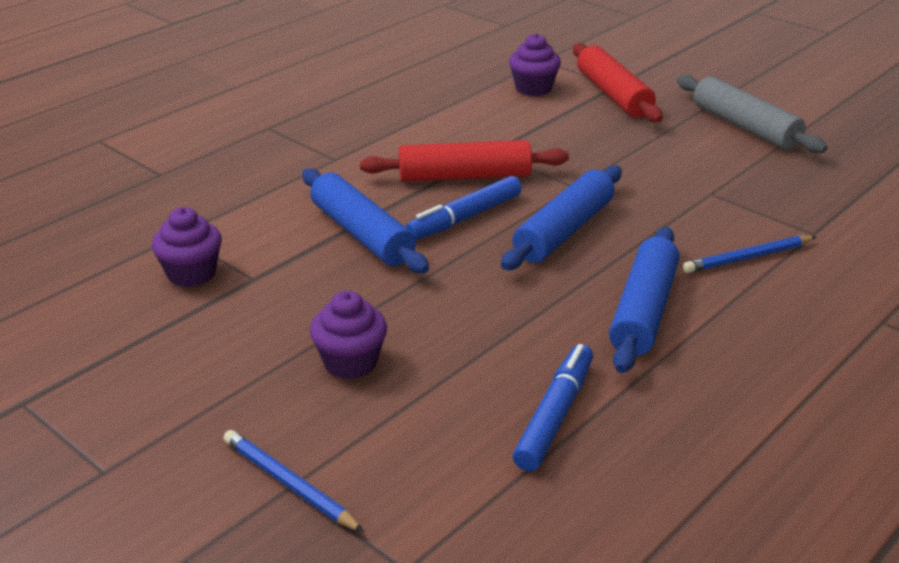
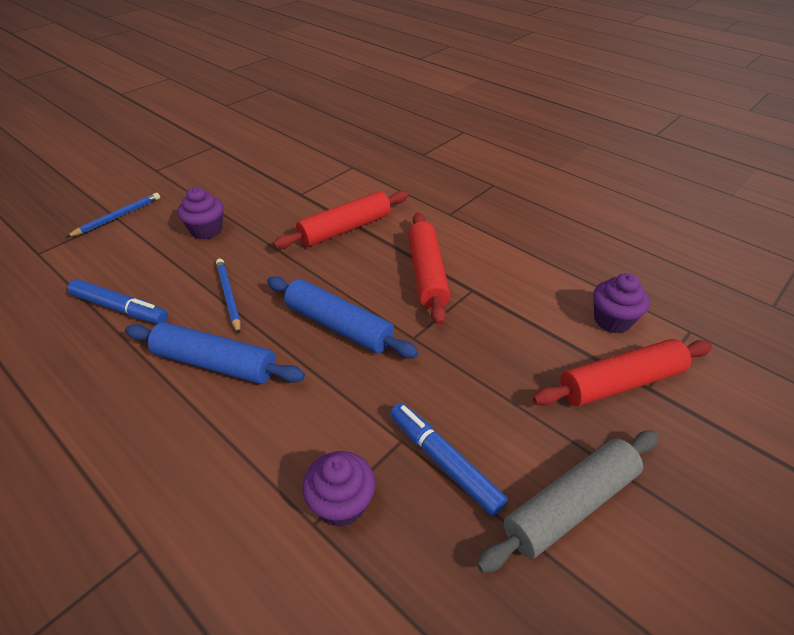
camera: 90 degrees right, 10 degrees up
(191, 274) = (309, 175): purple cupcake -> purple cupcake (341, 503)
(361, 234) = (345, 229): blue rolling pin -> red rolling pin
(465, 218) = (363, 274): blue marker -> blue marker (443, 462)
(748, 258) = (276, 450): blue pencil -> blue pencil (229, 296)

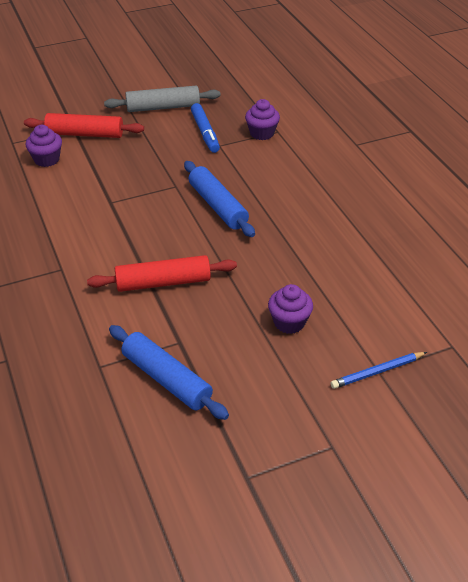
camera: 155 degrees left, 0 degrees up
(120, 308) = (370, 264): blue marker -> none
(215, 363) = (307, 207): blue rolling pin -> blue rolling pin (167, 379)
(229, 296) = (286, 249): blue pencil -> none
(427, 274) = (130, 222): red rolling pin -> none

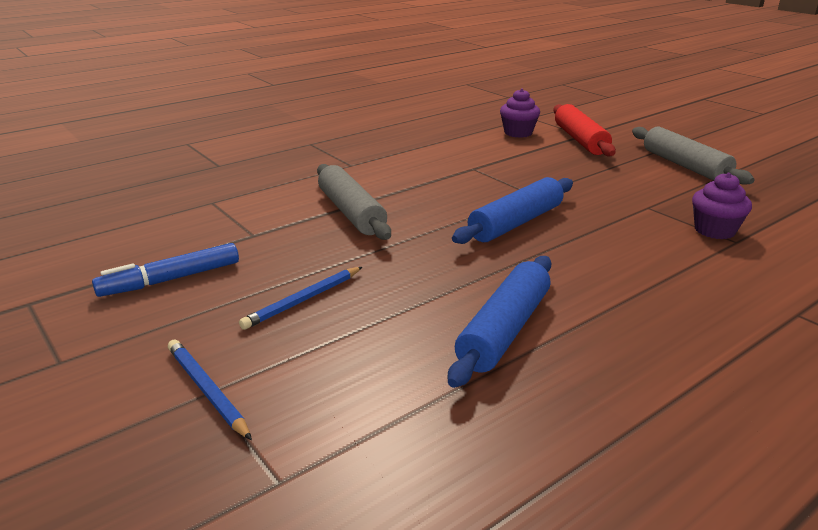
camera: 75 degrees right, 15 degrees down
(163, 282) = (351, 212): red rolling pin -> grey rolling pin
(167, 379) = (193, 236): blue rolling pin -> blue rolling pin (504, 330)
(205, 133) = (664, 195): blue marker -> blue marker (171, 279)
(289, 322) = (303, 300): purple cupcake -> blue pencil

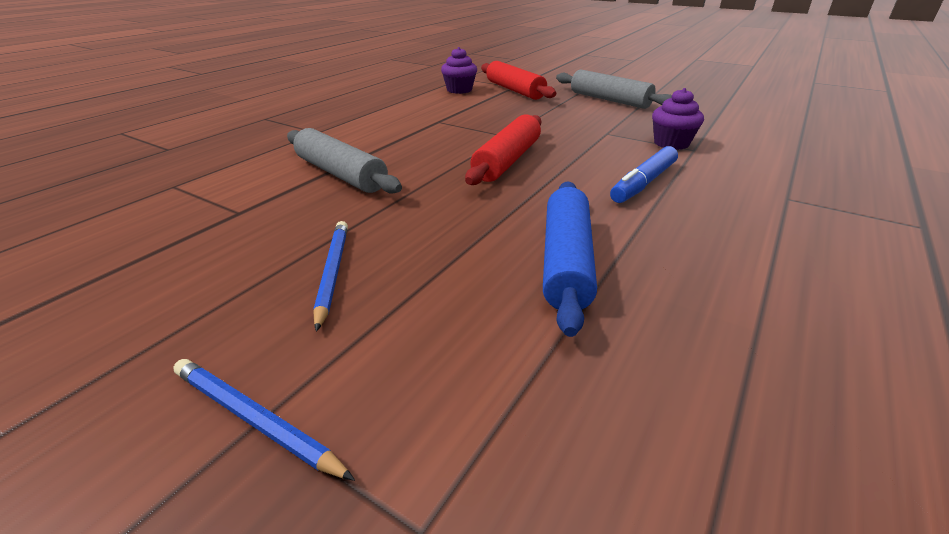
camera: 20 degrees left, 5 degrees up
(171, 279) = (148, 281): blue marker -> blue marker (644, 183)
(303, 300) = (332, 273): blue pencil -> blue pencil turned 150 degrees clockwise
(516, 223) = (507, 161): blue rolling pin -> red rolling pin

